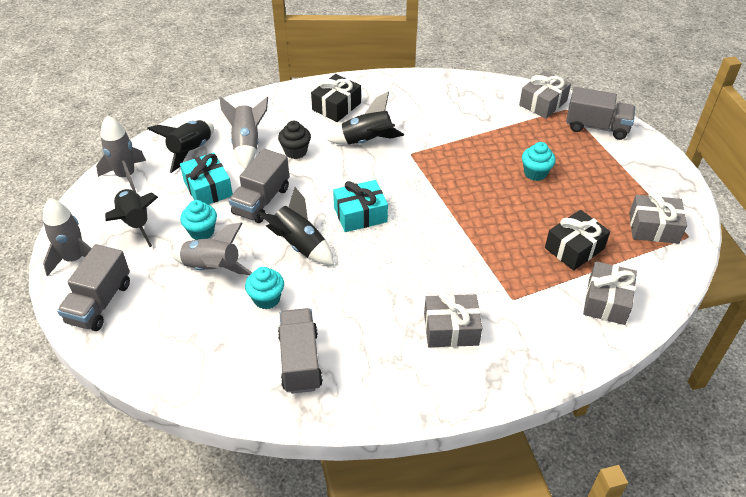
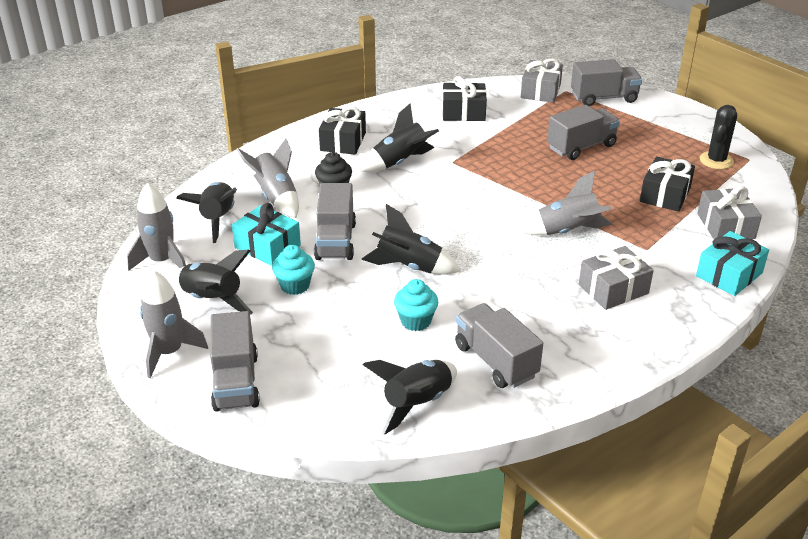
camera: 25 degrees left, 10 degrees down
(211, 375) = (416, 403): none -> black rocket
(212, 268) = (335, 313): grey rocket -> grey rocket (567, 231)
(360, 214) = (447, 224): turquoise gift -> turquoise gift (729, 274)
(457, 106) = (463, 112): none -> black gift
(535, 173) = (581, 147): turquoise cupcake -> grey truck
(653, 227) = (716, 161): grey gift -> black cactus

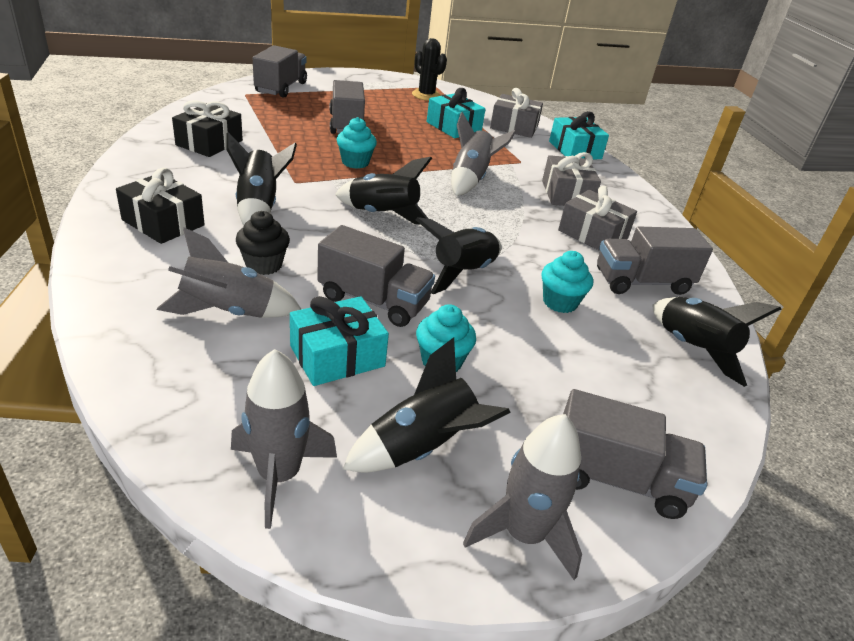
camera: 70 degrees left, 0 degrees up
(217, 219) = (224, 380): black rocket -> black rocket (383, 215)
(518, 173) = (355, 162): none -> turquoise cupcake
(540, 91) = (228, 101): grey gift -> grey gift (592, 234)
(665, 195) = (453, 127): black gift -> turquoise gift

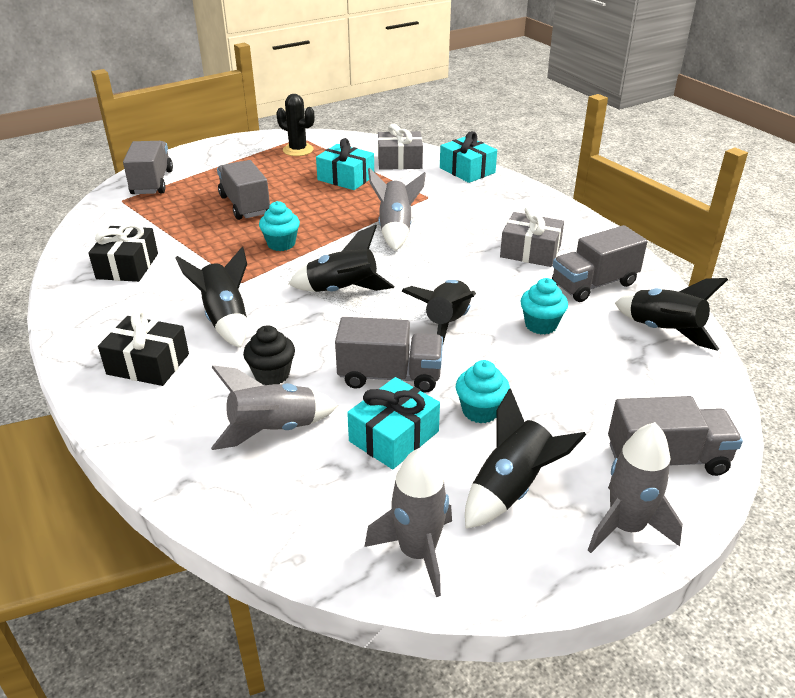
camera: 15 degrees left, 0 degrees up
(567, 194) = (486, 218): grey gift -> none

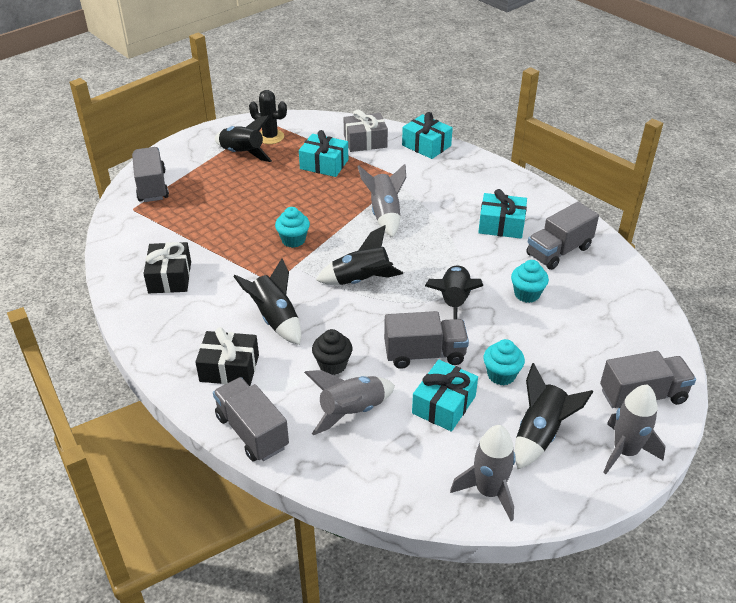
camera: 10 degrees left, 5 degrees up
(245, 205) = (246, 203): grey truck -> grey truck (252, 432)
(530, 251) = (501, 225): grey gift -> turquoise gift
(663, 331) = (620, 289): black rocket -> black rocket (242, 154)

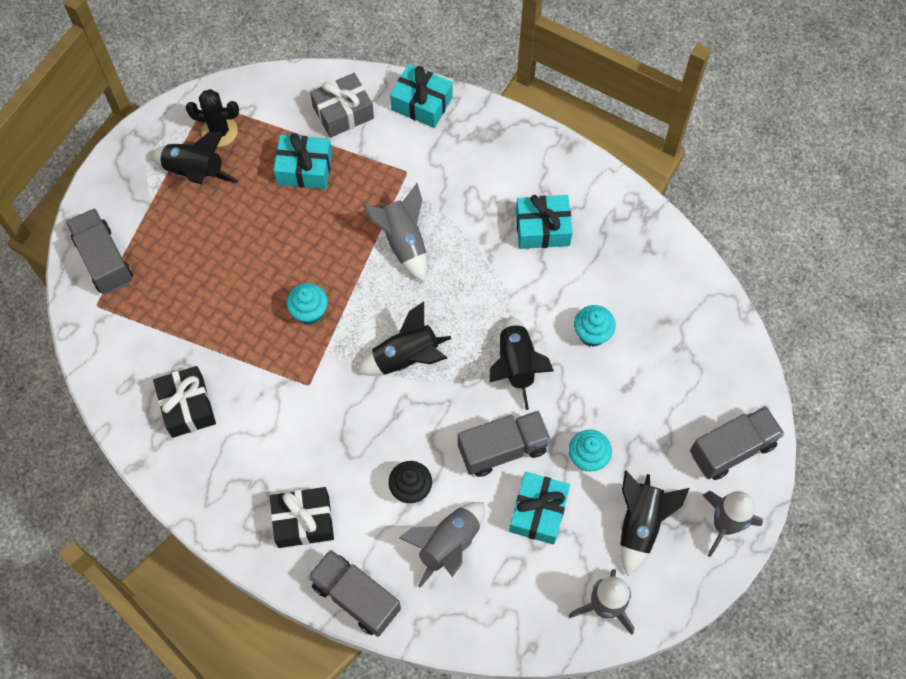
camera: 15 degrees left, 25 degrees up
(275, 319) = (329, 439): black rocket -> none
(558, 251) = (614, 257): grey truck -> none

